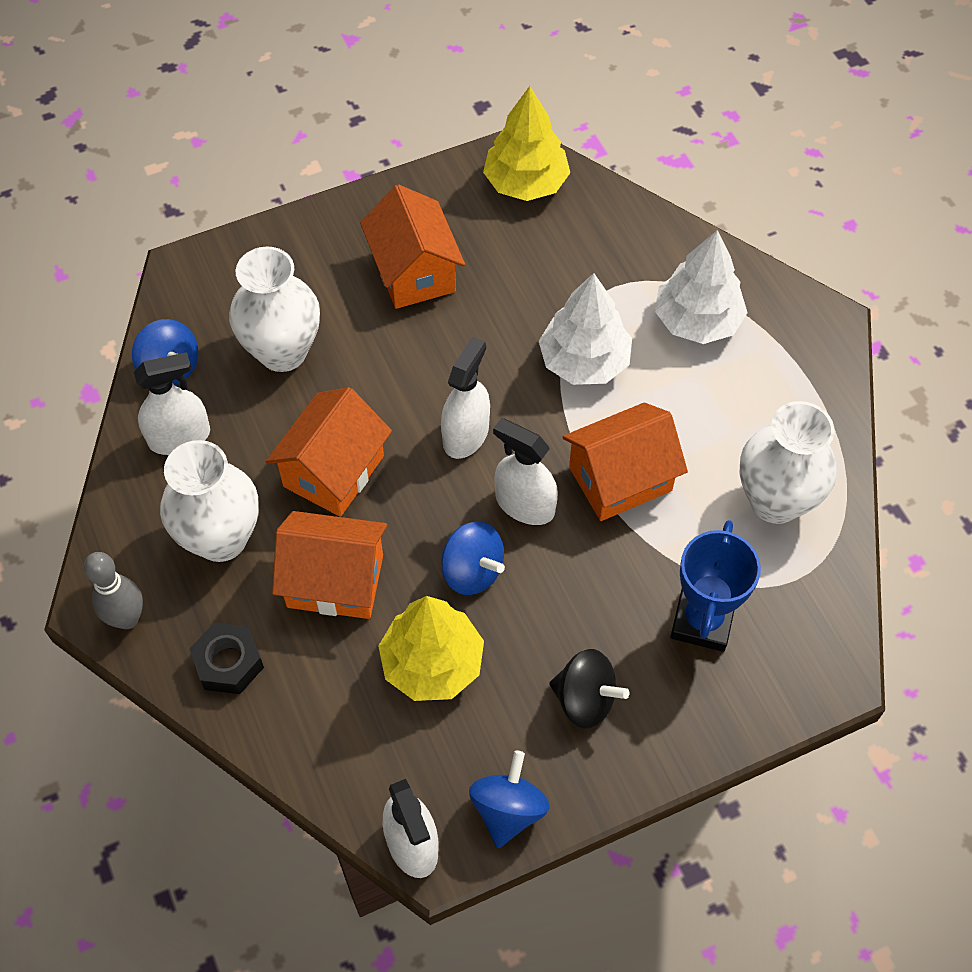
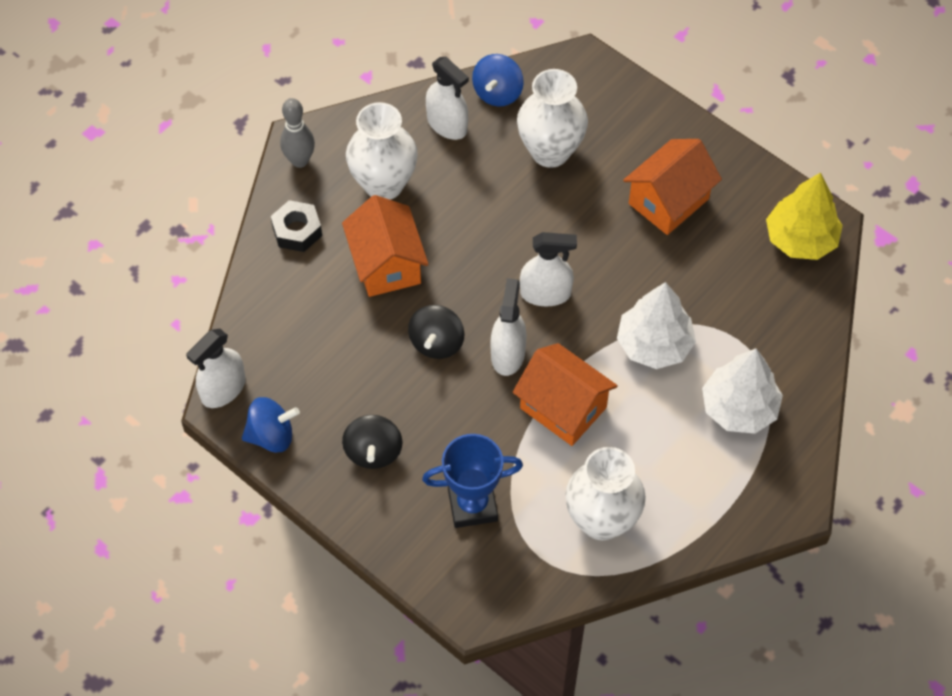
camera: 65 degrees right, 0 degrees up
(334, 471) = (470, 226): orange house -> none
(432, 663) = (355, 348): yellow tree -> none
(472, 571) = (436, 343): blue spinning top -> black spinning top

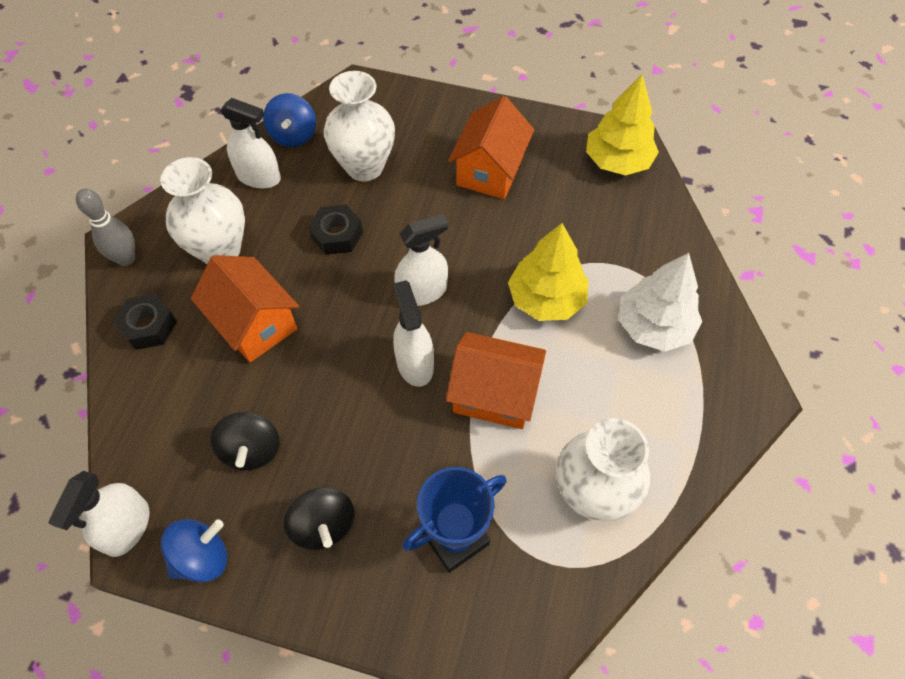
camera: 25 degrees left, 0 degrees up
(436, 343) = (339, 381): black spinning top -> black spinning top (251, 450)
(494, 210) = (337, 235): none -> black nut
(654, 345) = (546, 299): white tree -> yellow tree

